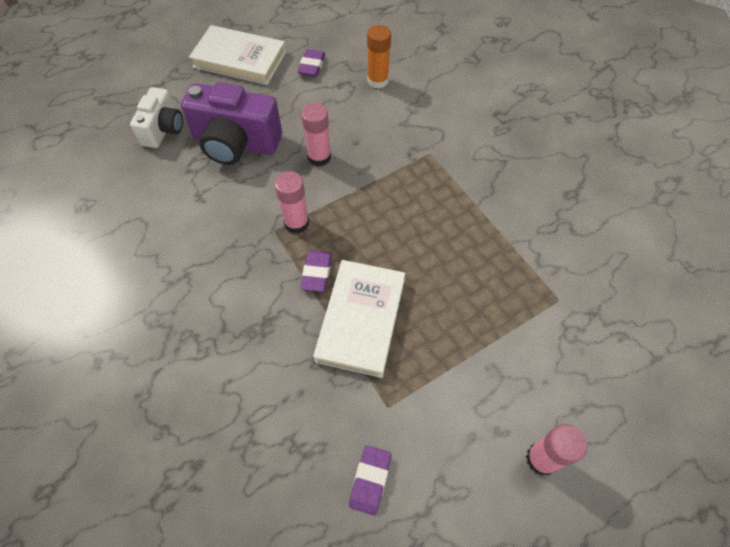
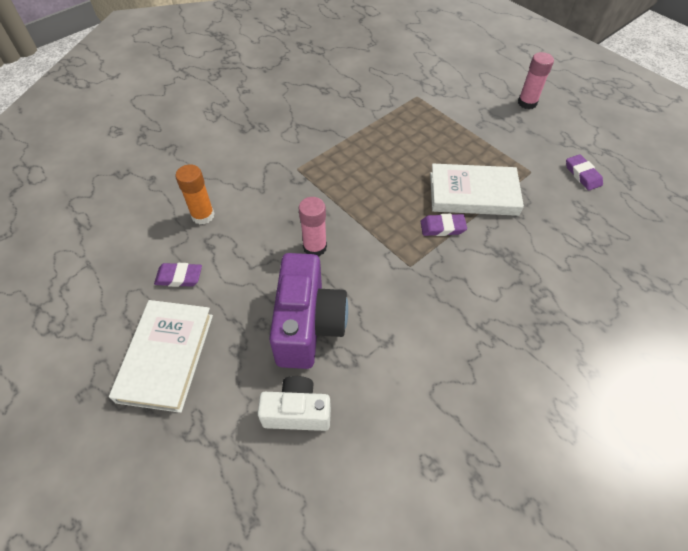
camera: 100 degrees left, 5 degrees down
(296, 223) = (397, 251): pink glue stick -> none
(370, 480) = (582, 175): purple eraser -> purple eraser turned 60 degrees clockwise

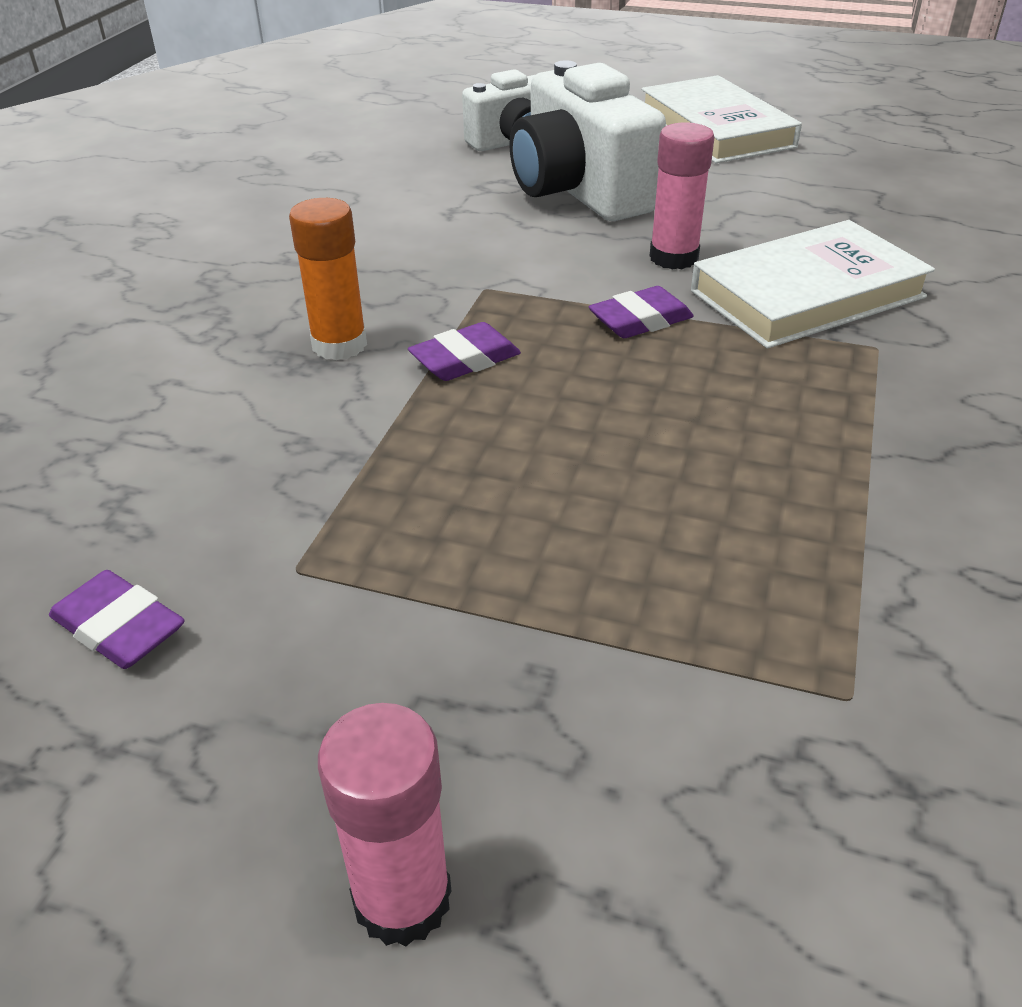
camera: 150 degrees right, 15 degrees down
(179, 277) = (816, 174): purple eraser -> purple eraser (640, 320)
(203, 215) = (909, 232): orange glue stick -> orange glue stick (339, 345)
(308, 325) = (579, 192): purple camera -> white camera
(473, 194) = (436, 447): white book -> white book (807, 294)

